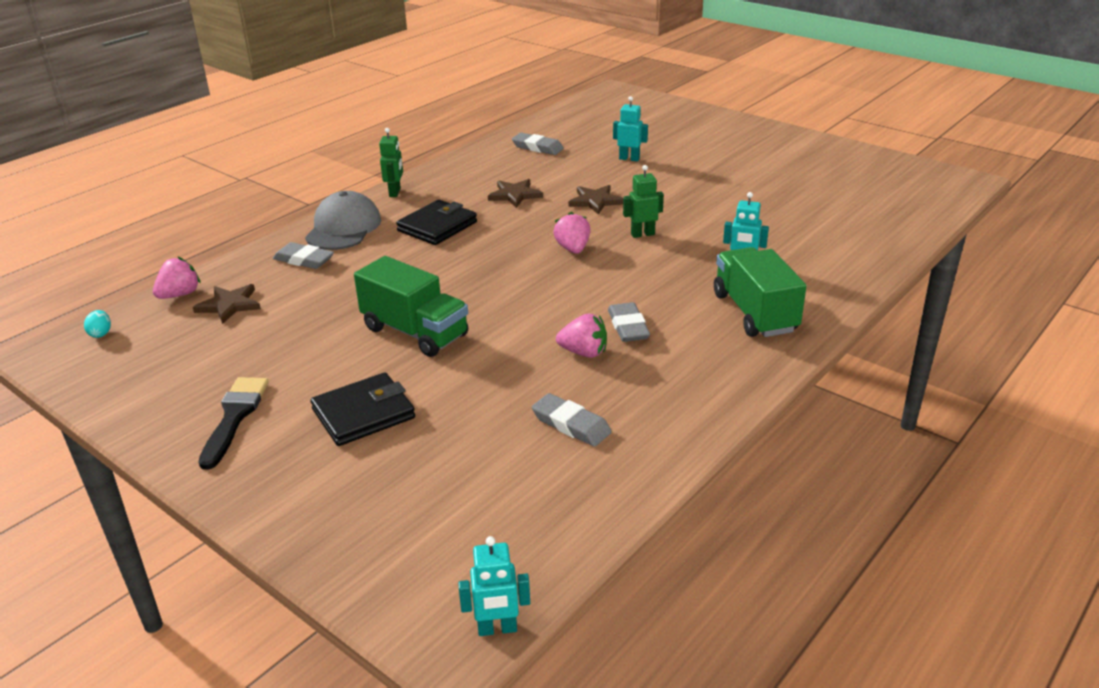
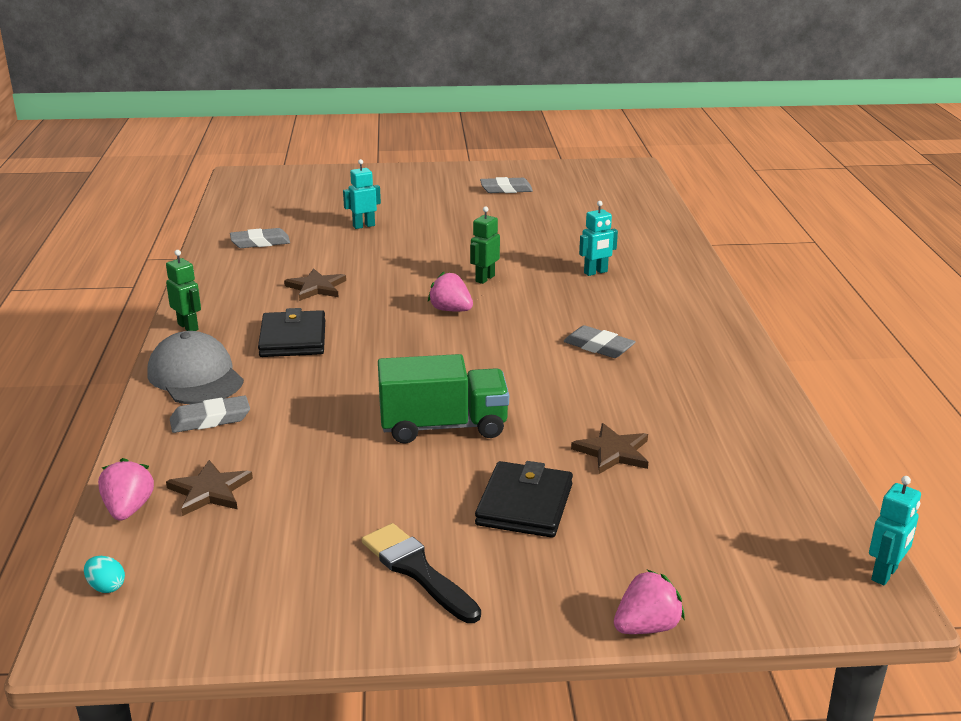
camera: 45 degrees left, 5 degrees down
(571, 424) = (686, 428): grey eraser -> grey eraser (506, 189)
(584, 352) = (602, 378): pink strawberry -> pink strawberry (646, 627)
(595, 201) = (398, 268): brown star -> brown star (613, 452)
(754, 313) = (662, 301): green truck -> none

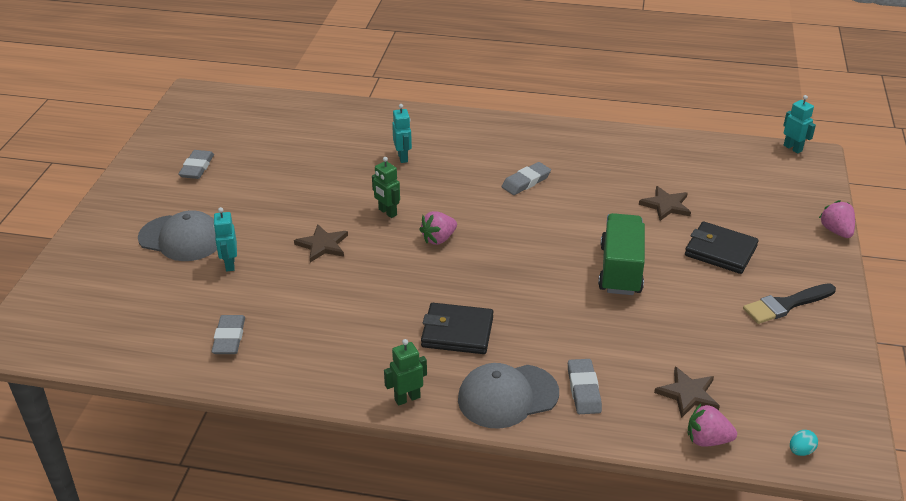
camera: 75 degrees left, 10 degrees up
(316, 287) = (358, 309): brown star -> brown star (322, 245)
(393, 202) = (181, 238): none -> grey cap

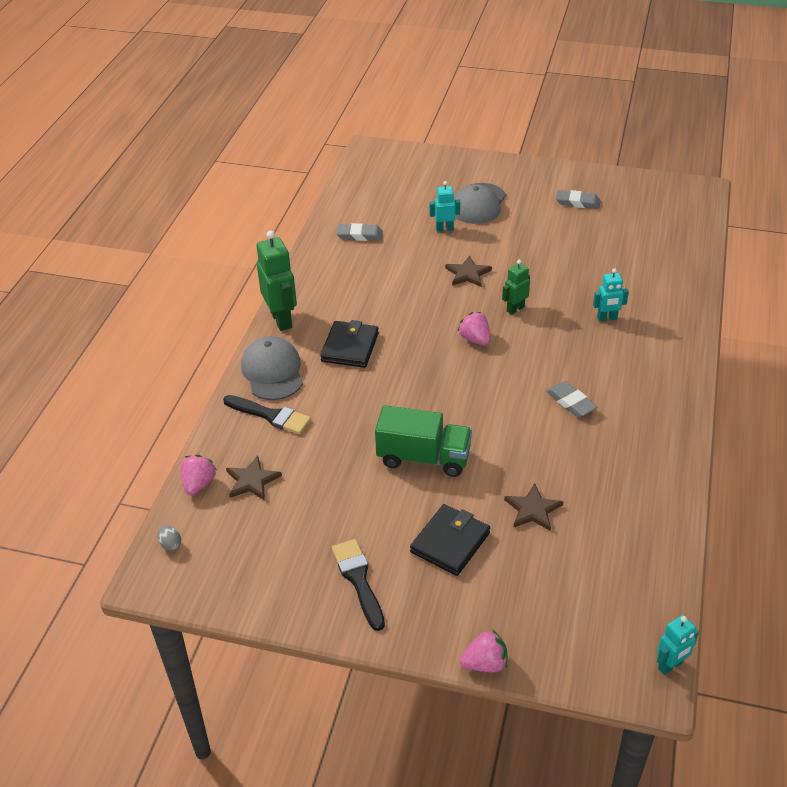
camera: 95 degrees right, 5 degrees up
(407, 398) = (281, 320): green robot -> green robot, size x1.75
(583, 390) = (270, 415): grey eraser -> black brush
(800, 451) = (170, 544): turquoise egg -> grey egg

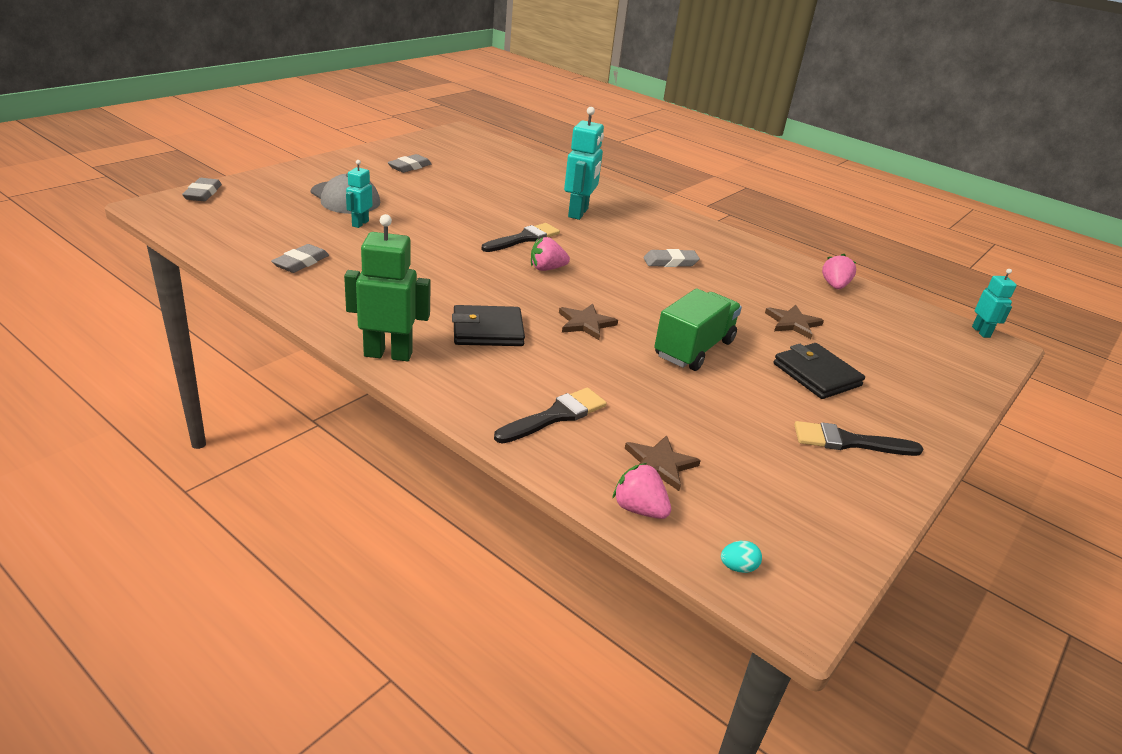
camera: 70 degrees left, 10 degrees down
(170, 544) = (737, 567): grey egg -> turquoise egg
(272, 371) = (477, 390): grey cap -> none
(350, 347) = (487, 330): black wallet -> black wallet turned 45 degrees counterclockwise
(410, 153) = (203, 193): none -> grey eraser
(468, 274) = (446, 238): brown star -> brown star (585, 323)
(485, 663) = (971, 409): pink strawberry -> pink strawberry (834, 286)
(515, 309) = (523, 238): green robot -> black brush
(607, 318) = (578, 213): turquoise robot -> turquoise robot, size x1.75

